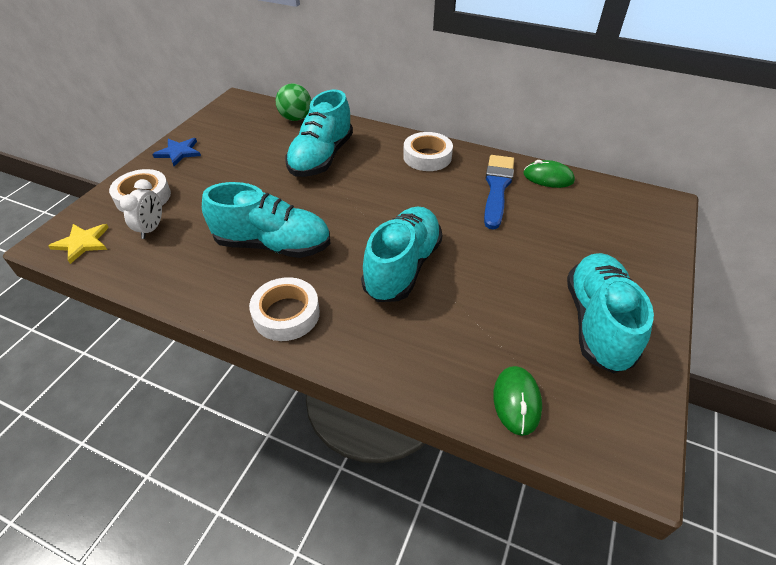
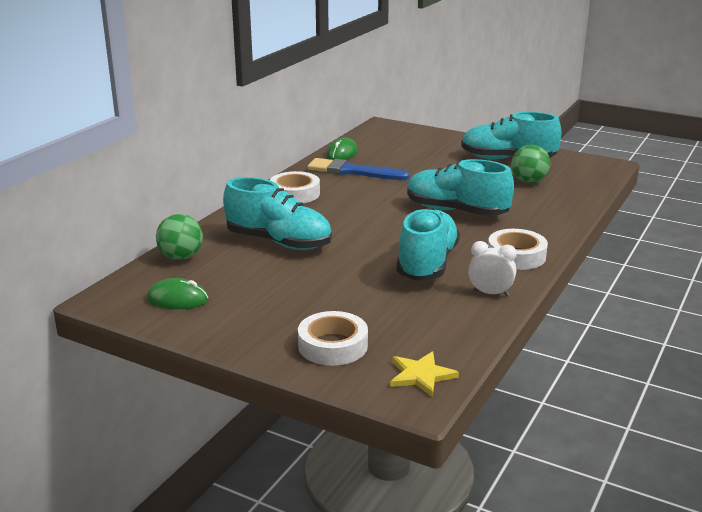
camera: 85 degrees left, 20 degrees down
(151, 229) = (397, 332): white clock -> white clock (490, 293)
(179, 152) = (233, 331): blue star -> none
(516, 342) = (529, 182): none -> green ball
(516, 401) = (577, 186): green mouse -> green mouse (177, 299)

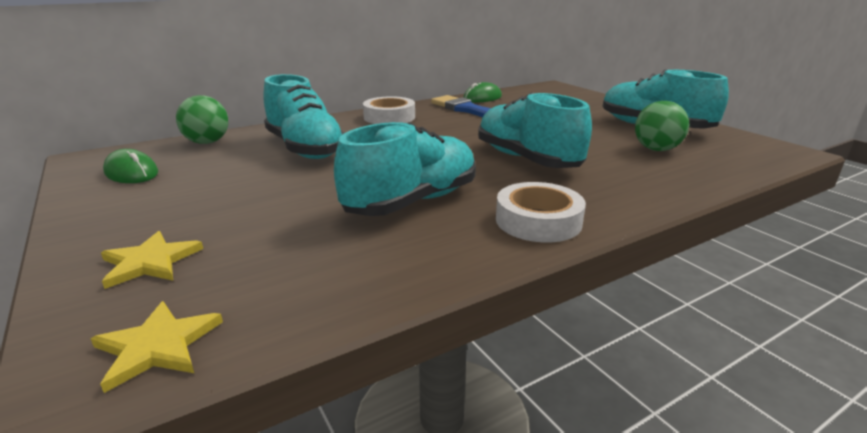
camera: 30 degrees right, 0 degrees up
(333, 345) = (150, 262): white tape -> yellow star
(490, 293) = (436, 257): white clock -> none

